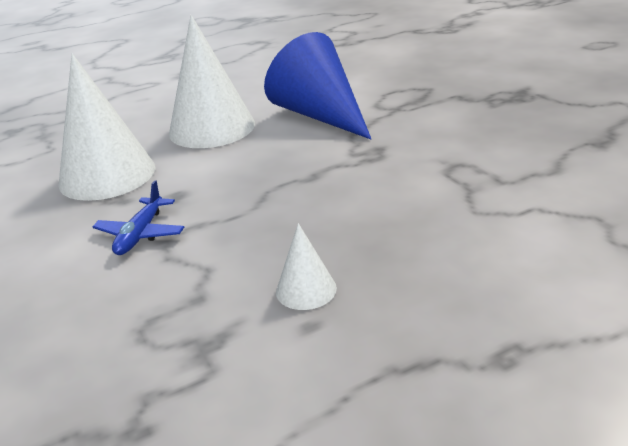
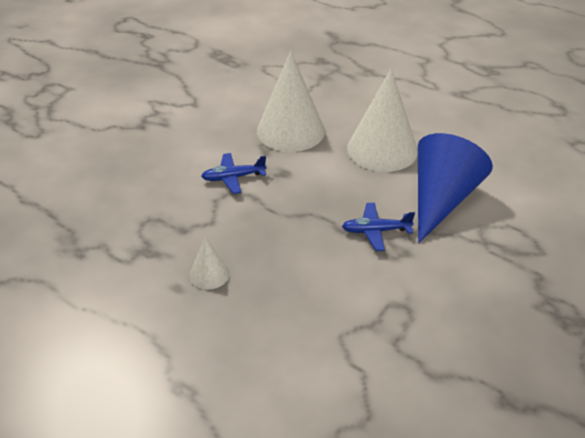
camera: 60 degrees right, 10 degrees up
(333, 158) = (375, 231): none -> blue plane

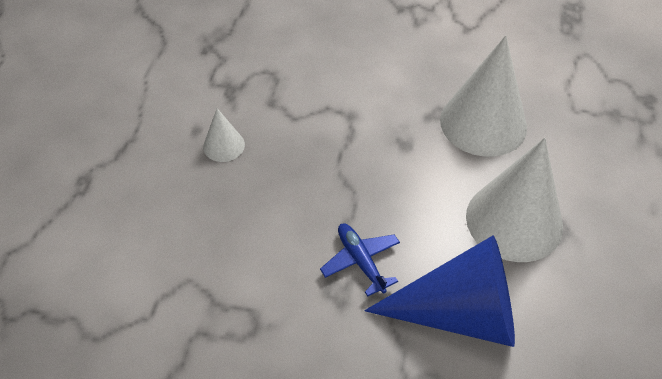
camera: 65 degrees right, 10 degrees up
(233, 177) = (370, 107): blue plane -> none

